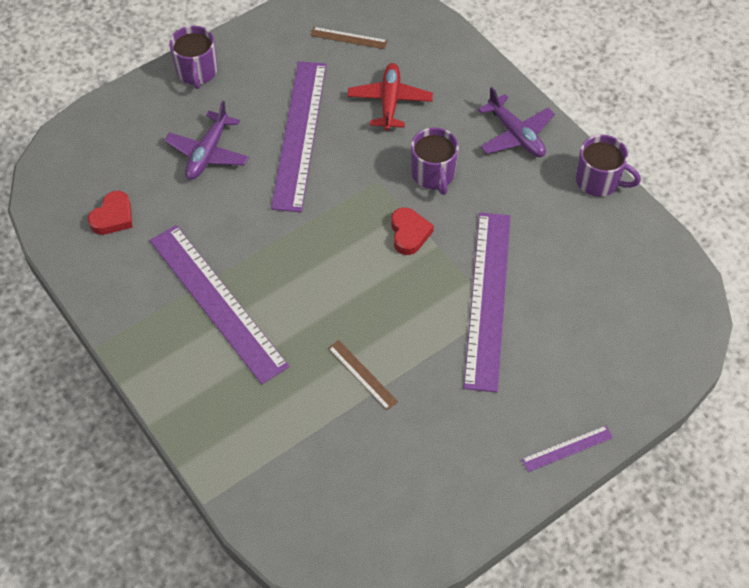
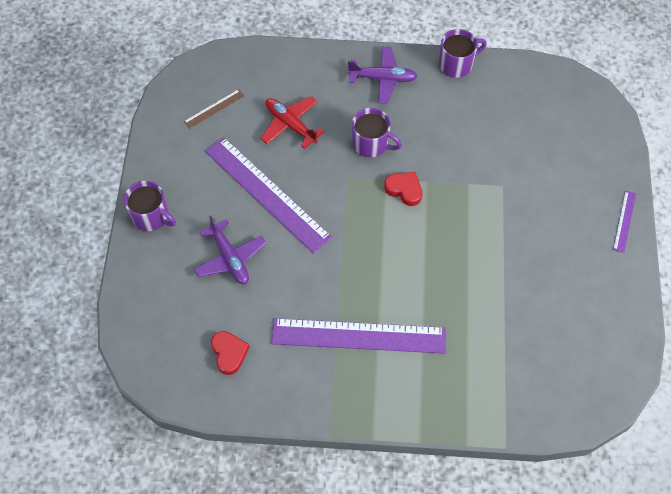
camera: 50 degrees left, 5 degrees up
(362, 374) = (486, 291): brown ruler -> none
(488, 299) = (489, 184): purple ruler -> none

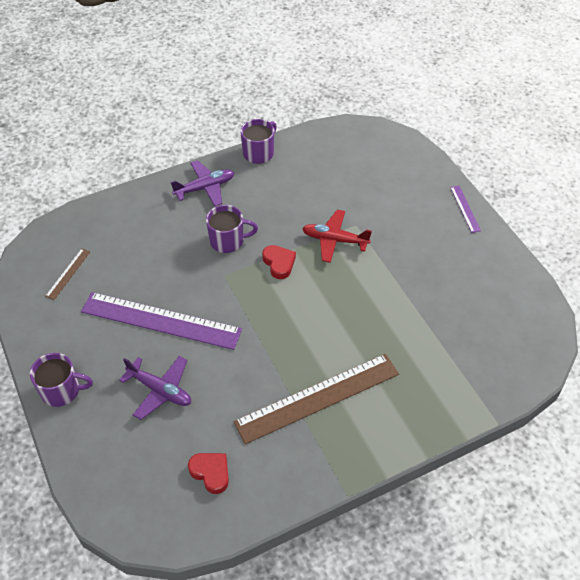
camera: 30 degrees left, 10 degrees down
(290, 125) = (147, 256): red plane -> red plane (334, 240)
(358, 336) = (318, 397): purple ruler -> brown ruler
(404, 190) = (279, 263): red heart -> red heart turned 60 degrees clockwise

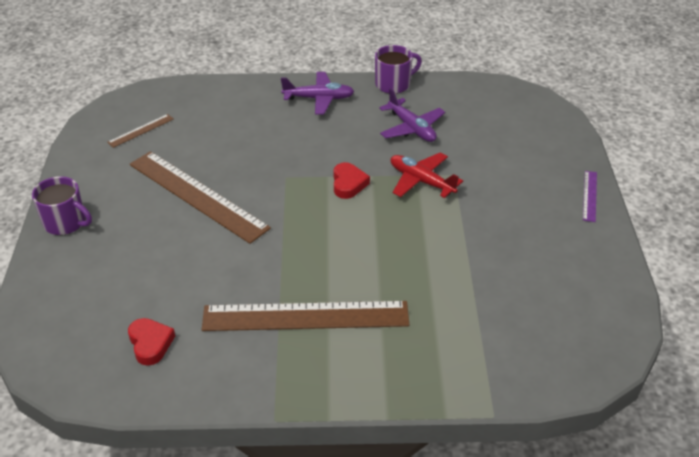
camera: 25 degrees right, 10 degrees down
(160, 390) = (154, 254): purple plane -> purple plane (411, 128)
(161, 320) = (197, 195): purple ruler -> brown ruler
(228, 241) = (310, 149): purple mug -> none

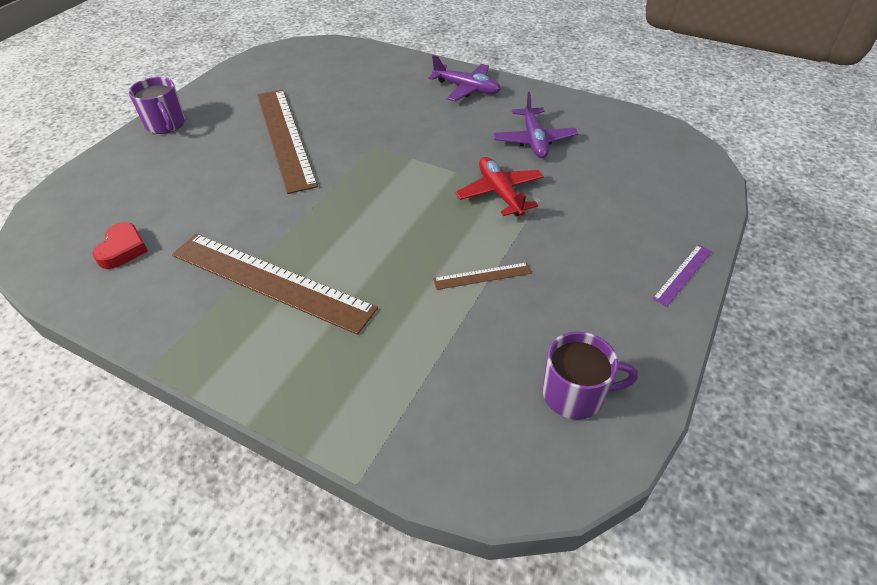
camera: 30 degrees right, 5 degrees up
(141, 130) = (293, 72): brown ruler -> brown ruler (482, 276)
(348, 184) = (425, 171): red heart -> none
(393, 84) = (550, 96): purple mug -> purple mug (575, 394)

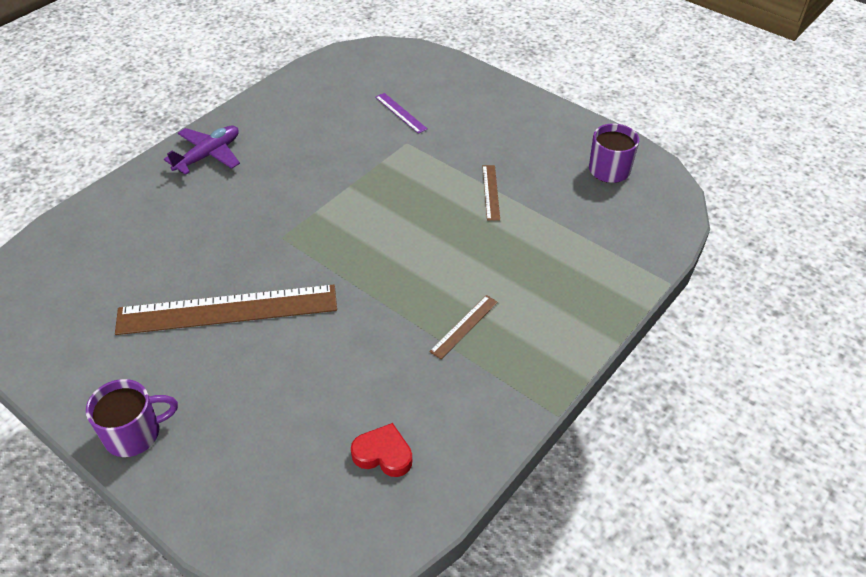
camera: 80 degrees left, 0 degrees up
(270, 281) = (464, 326): brown ruler -> brown ruler, size x0.43
(500, 193) = (391, 164): red plane -> none
(534, 140) = (323, 129): purple plane -> none
(683, 274) = (513, 95): purple ruler -> purple ruler (400, 113)

